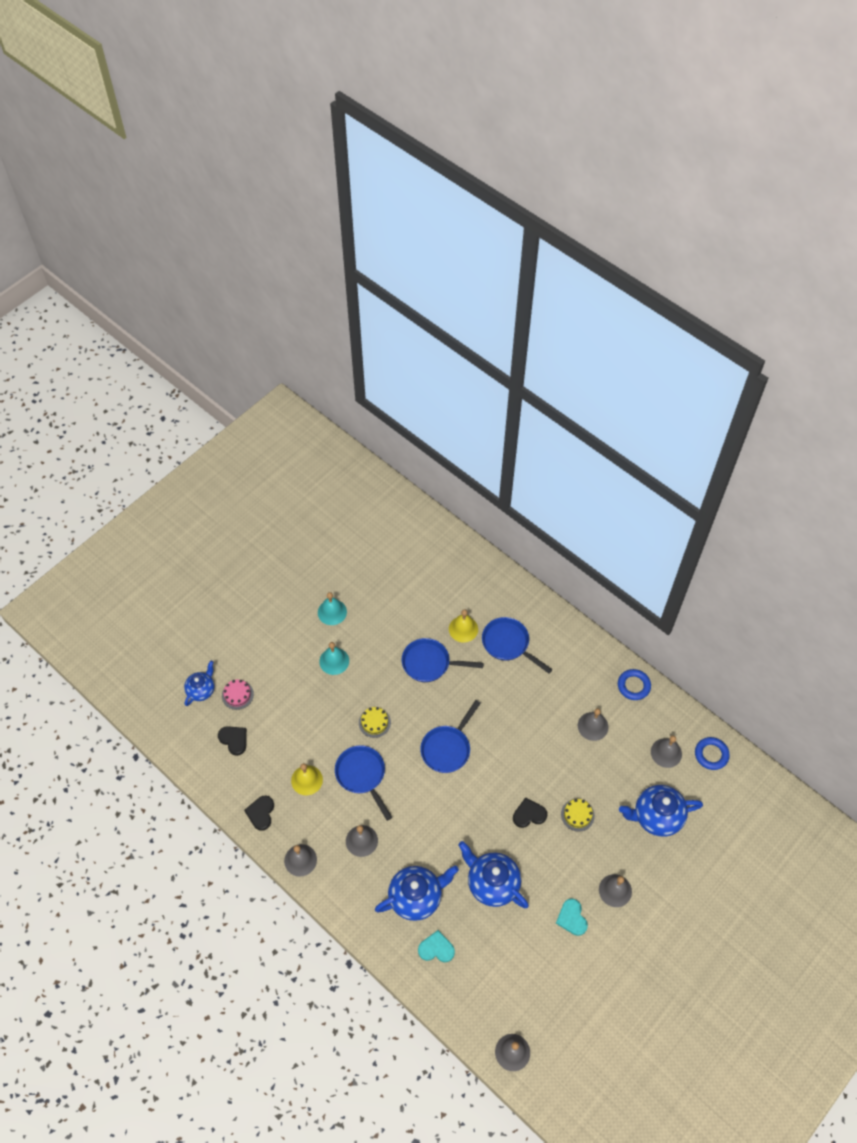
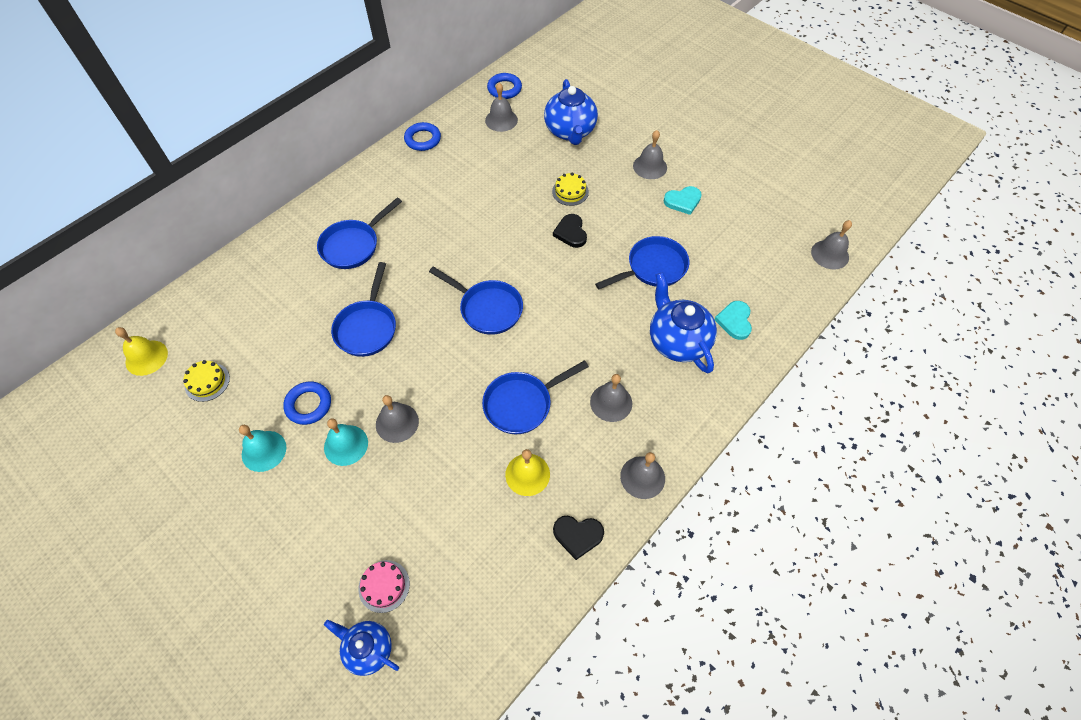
camera: 90 degrees left, 0 degrees up
(234, 740) = (461, 585): black heart -> none
(365, 633) = (308, 405): none -> blue ring
(374, 722) = (446, 390): yellow cake -> yellow cake (207, 382)
(463, 629) = (323, 290): yellow bell -> yellow bell (146, 357)
(492, 883) = (653, 268): blue teapot -> blue pan
(593, 726) = (467, 174): grey bell -> grey bell (397, 422)

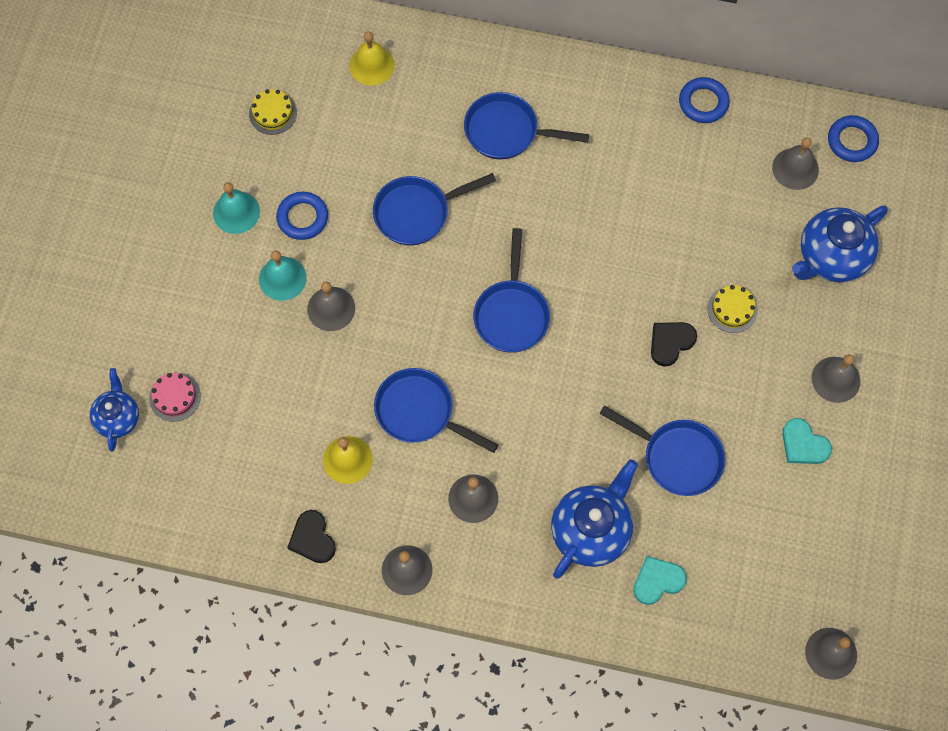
camera: 60 degrees right, 10 degrees up
(146, 357) = (265, 42): yellow bell -> yellow bell (372, 65)

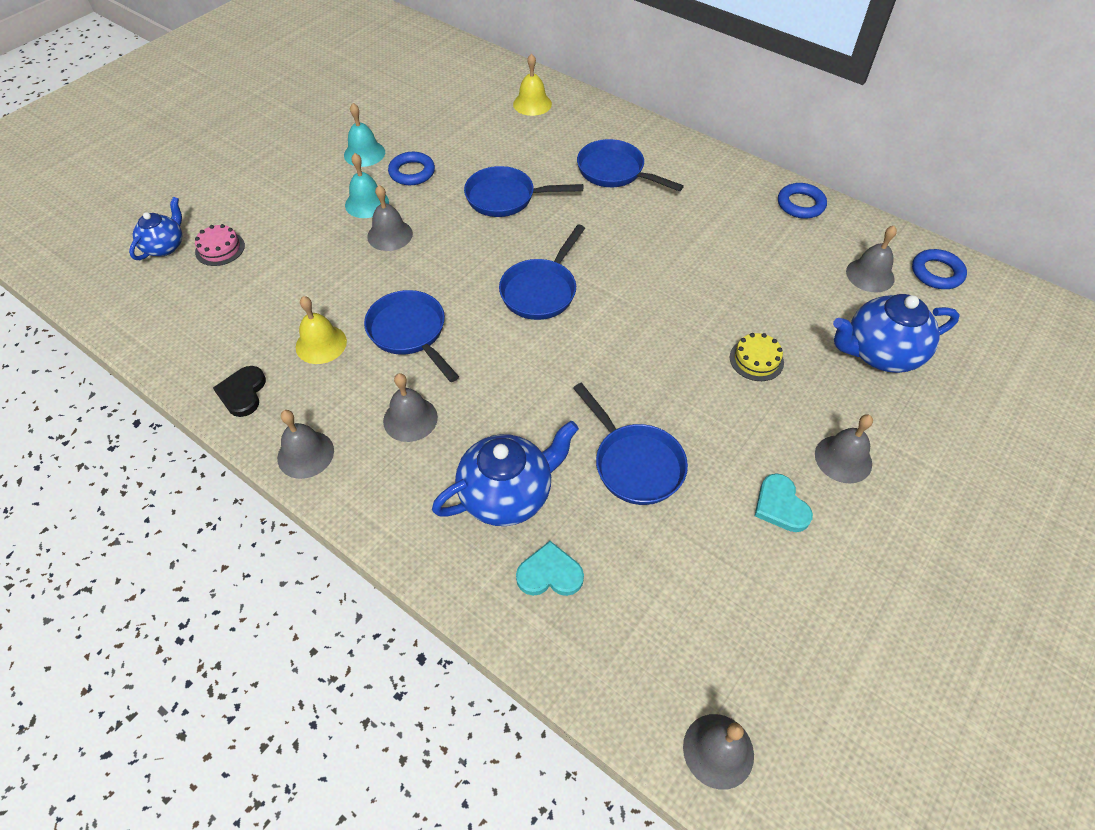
camera: 25 degrees right, 15 degrees down
(273, 113) = (437, 108): yellow cake -> none
(670, 342) = (680, 364): black heart -> none

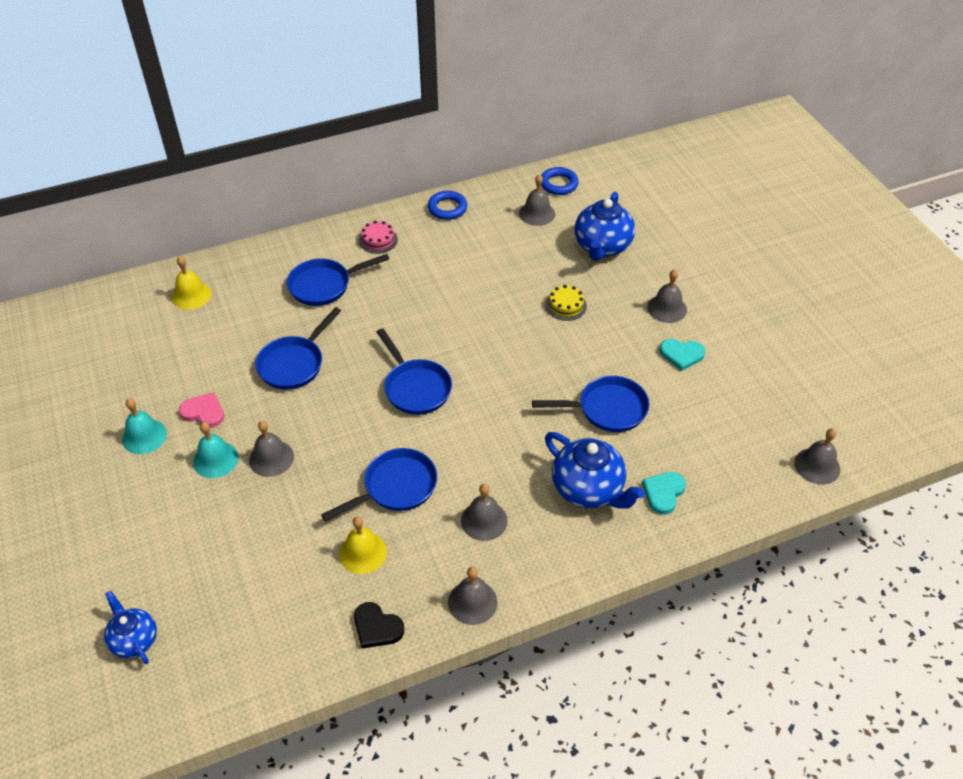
camera: 60 degrees left, 5 degrees down
(220, 249) = (178, 593): pink cake -> pink cake (378, 240)
(410, 332) = (396, 487): blue pan -> blue pan turned 150 degrees clockwise
(412, 172) = (204, 412): blue ring -> pink heart
(507, 494) = (588, 489): blue teapot -> blue teapot turned 135 degrees clockwise

